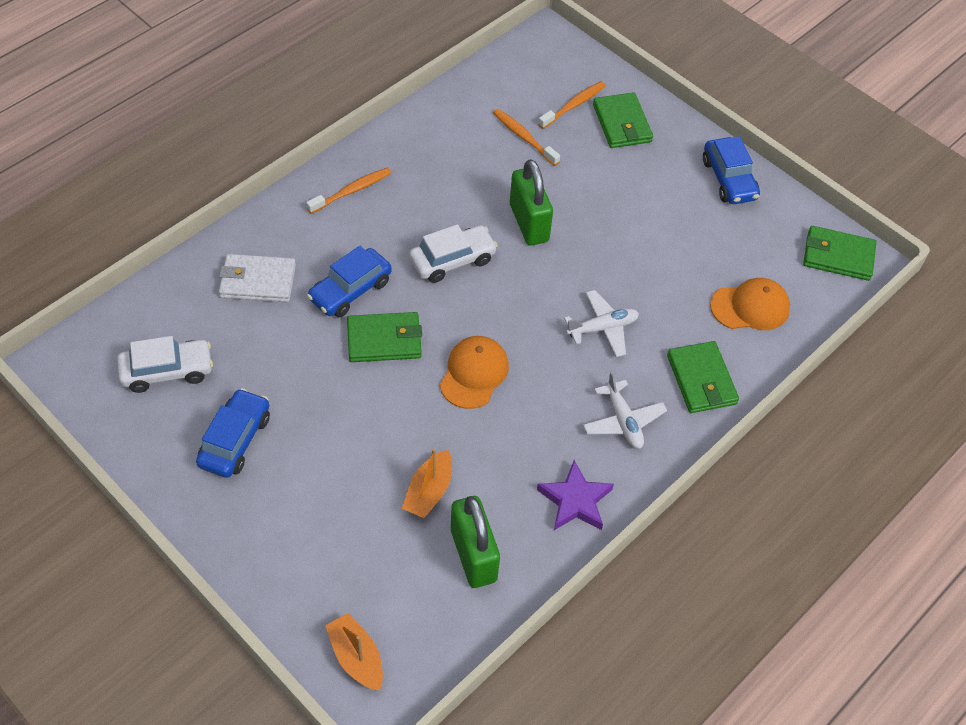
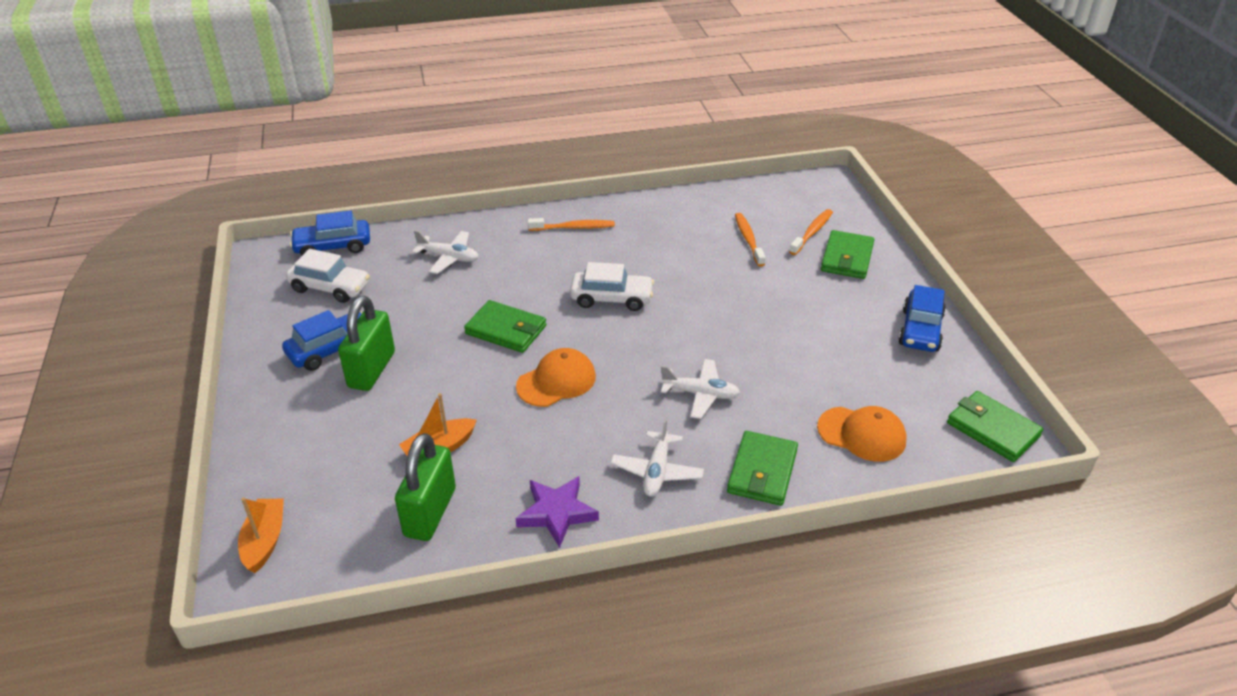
camera: 35 degrees right, 15 degrees down
(257, 281) = (448, 258): white wallet -> white plane
(350, 290) = (511, 288): blue car -> blue car (333, 247)
(529, 223) = (700, 297): green padlock -> green padlock (372, 370)
(573, 105) = (812, 232): orange toothbrush -> orange toothbrush turned 45 degrees counterclockwise

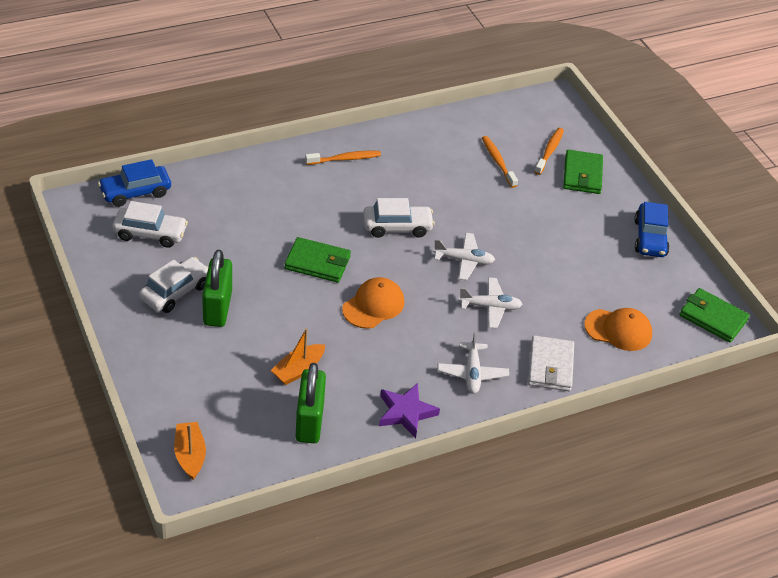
camera: 15 degrees left, 5 degrees up
(331, 349) = (175, 292): blue car -> white car
(448, 258) = (244, 197): white plane -> white plane (464, 261)
(762, 471) = (550, 366): green wallet -> white wallet

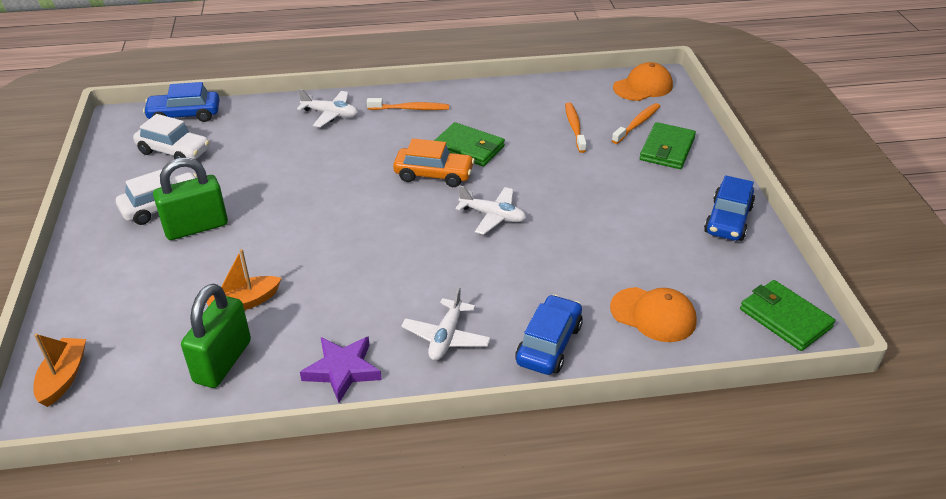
camera: 20 degrees right, 5 degrees down
(217, 308) = (196, 227): green padlock -> green padlock turned 45 degrees clockwise
(317, 263) = (328, 198): green wallet -> green wallet (469, 148)
(373, 305) = (366, 248): orange cap -> orange cap (643, 87)
(397, 227) = (434, 175): white car -> orange car
(490, 307) = (502, 267): white plane -> white plane (330, 114)
(550, 366) = (549, 344): white wallet -> blue car

